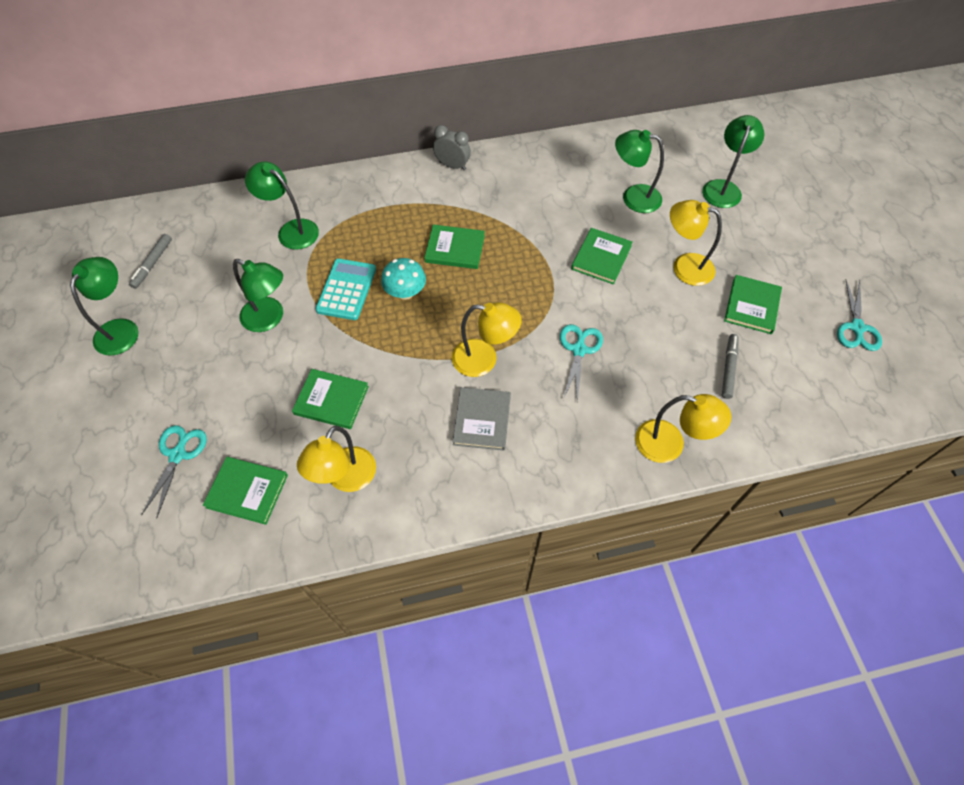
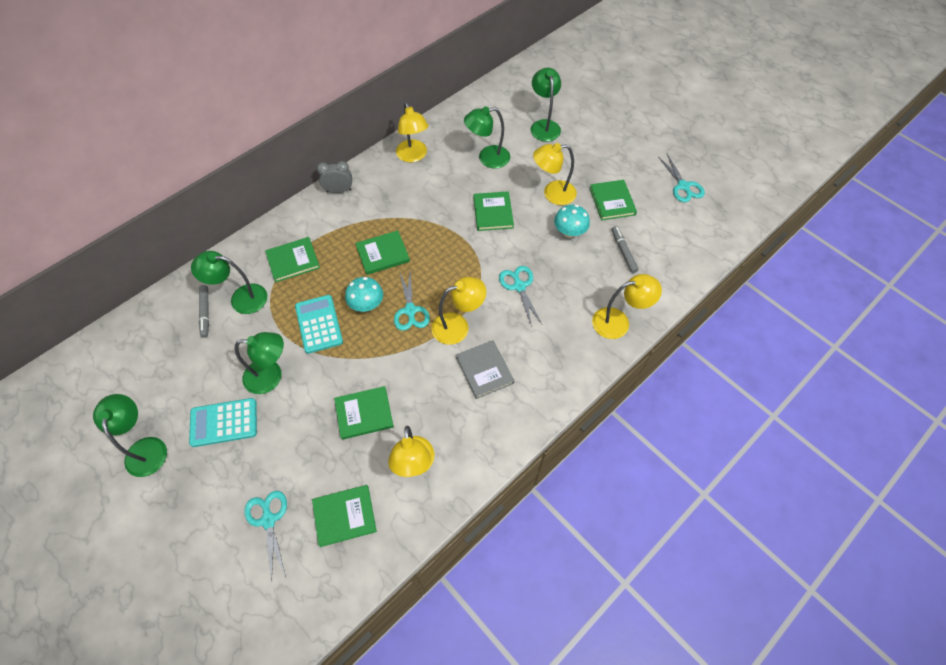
camera: 30 degrees left, 0 degrees up
(153, 264) = (136, 381): grey marker -> grey marker (205, 313)
(200, 340) = (224, 422): none -> turquoise calculator
(363, 216) = (293, 260): none -> green book
(445, 319) = (410, 310): none -> turquoise scissors
(552, 162) = (413, 156): none -> yellow lamp
(676, 317) = (569, 232): none -> turquoise mushroom

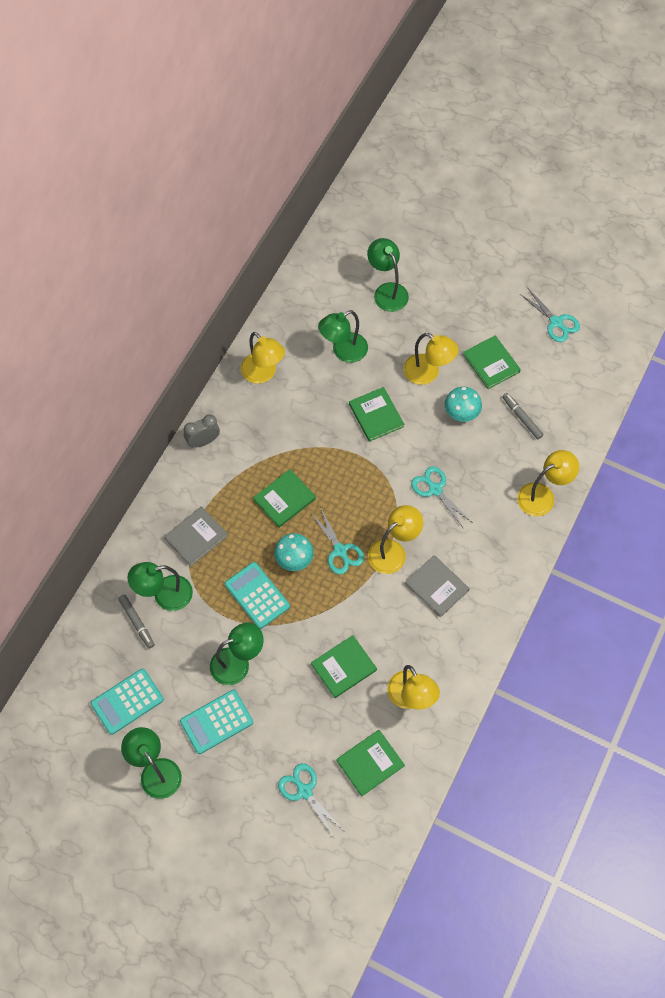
camera: 20 degrees left, 5 degrees up
(158, 376) = (127, 701): none -> turquoise calculator
(293, 260) = (196, 537): green book -> grey book
(552, 193) = (428, 373): yellow lamp -> yellow lamp turned 120 degrees counterclockwise

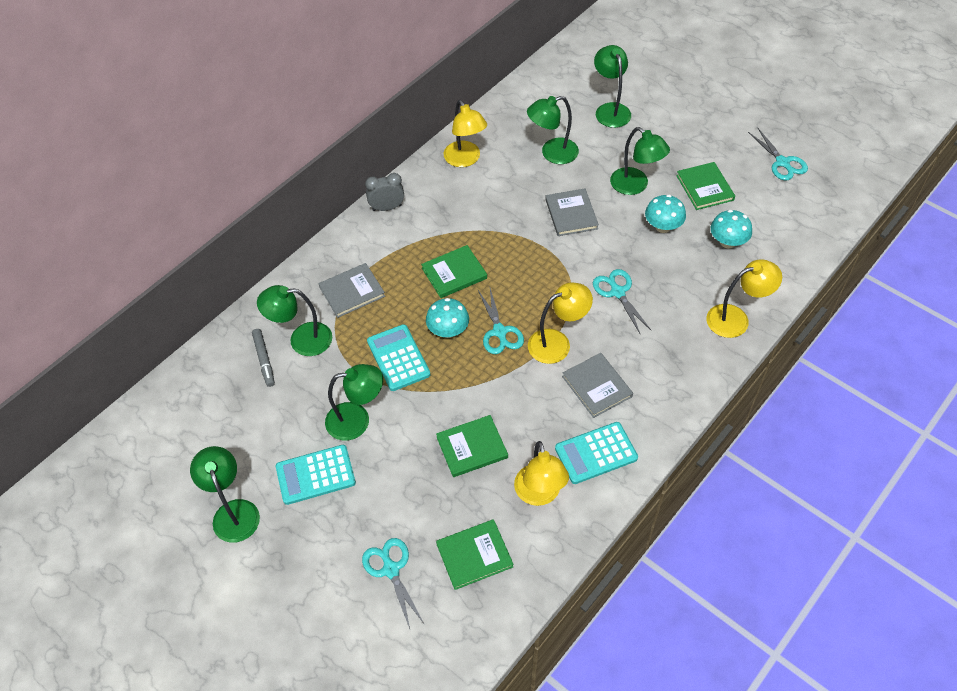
camera: 15 degrees right, 10 degrees down
(127, 701) = (227, 434): turquoise calculator -> turquoise calculator (596, 453)
(376, 415) = (571, 214): green book -> grey book
(428, 373) = (635, 186): yellow lamp -> green lamp
(521, 418) = (727, 242): grey marker -> turquoise mushroom

